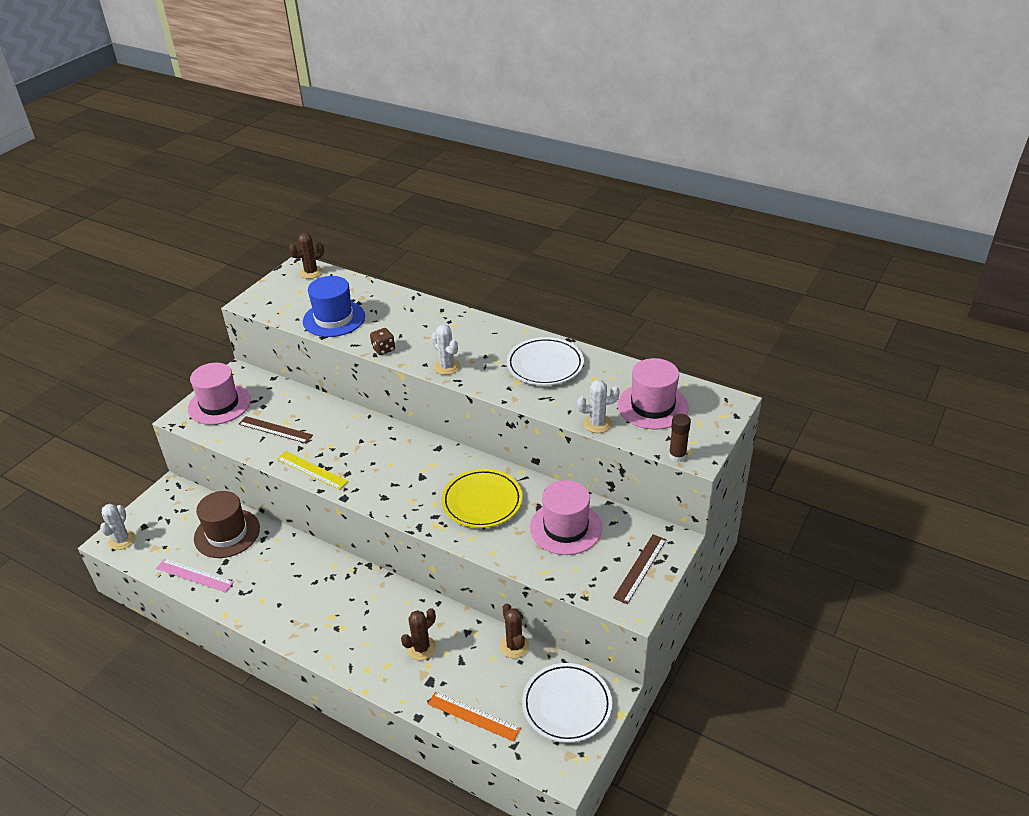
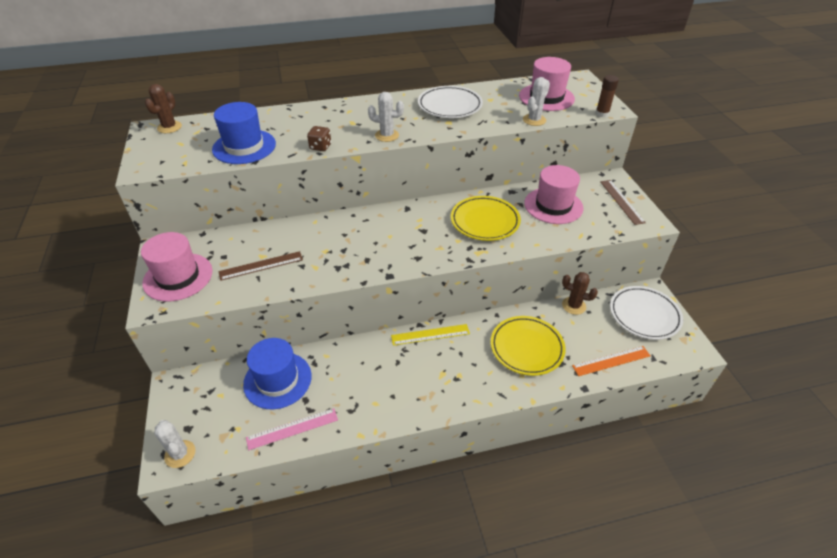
camera: 45 degrees left, 5 degrees up
(227, 533) = (277, 380): brown hat -> blue hat
(312, 470) = (336, 274): yellow ruler -> yellow ruler (430, 335)
(421, 648) = (526, 347): brown cactus -> yellow plate

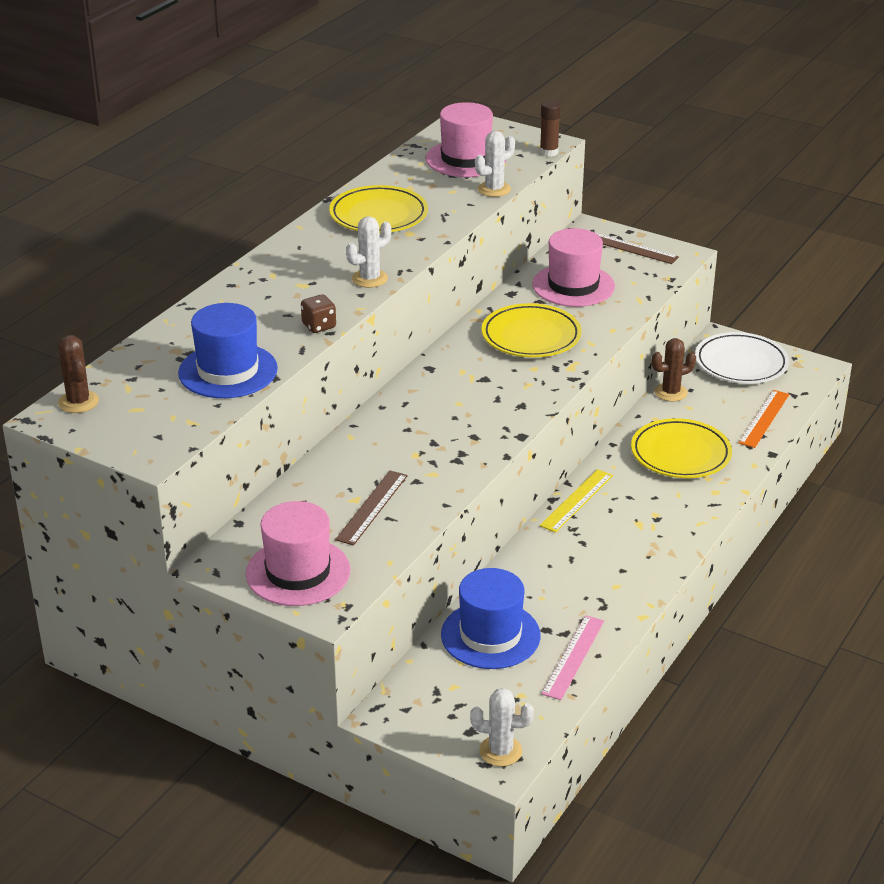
camera: 45 degrees left, 10 degrees down
(449, 106) = (378, 215): white plate -> yellow plate
(534, 120) = (494, 189): white cactus -> white cactus turned 60 degrees clockwise

